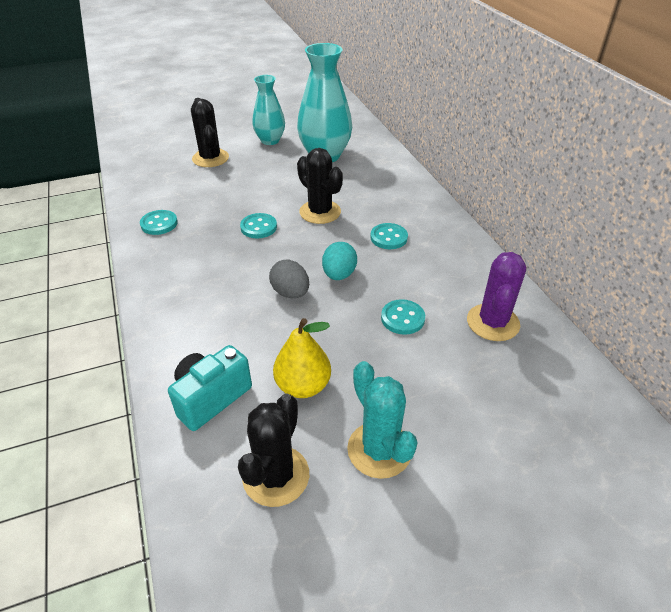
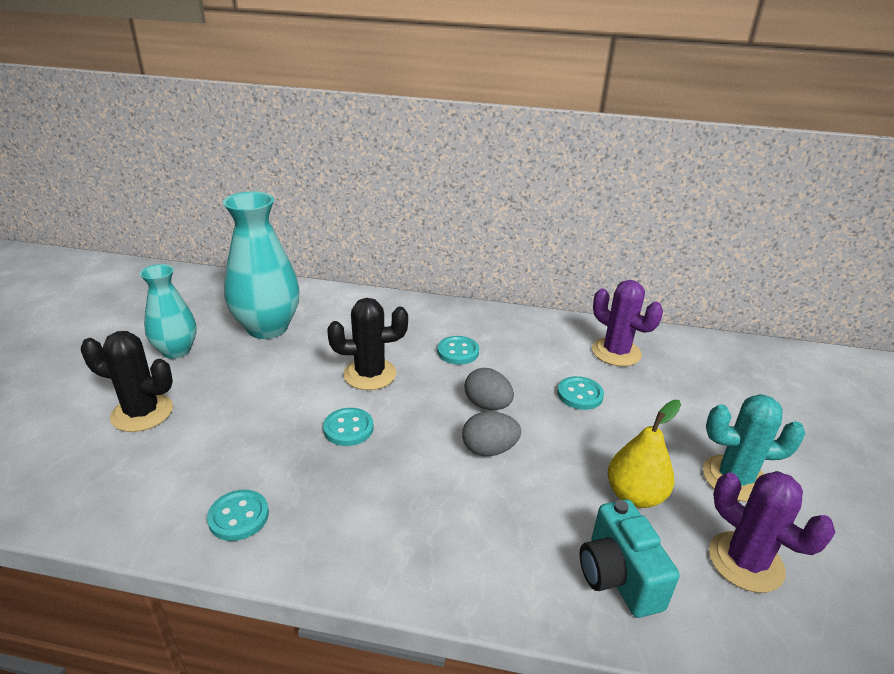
camera: 60 degrees left, 10 degrees down
(276, 476) = (745, 562): black cactus -> purple cactus
(339, 274) = (487, 405): turquoise egg -> grey egg

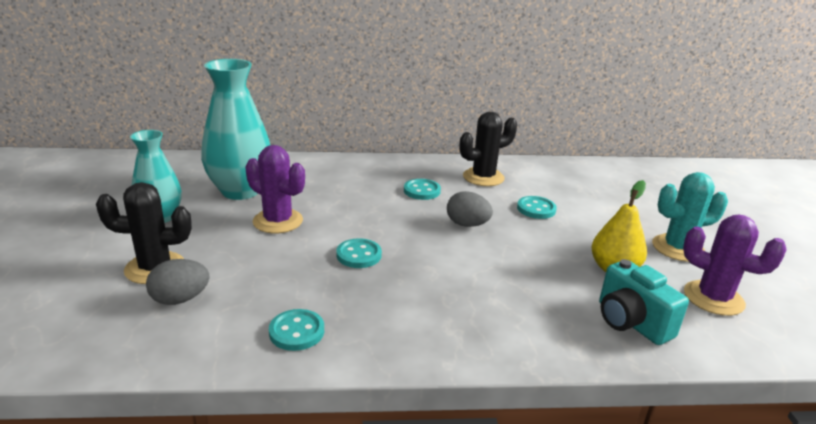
camera: 15 degrees left, 5 degrees down
(370, 374) = (355, 214): black cactus -> black cactus (483, 177)
(489, 449) = (486, 254): grey egg -> grey egg (180, 299)
(616, 352) = (548, 178): purple cactus -> purple cactus (278, 221)

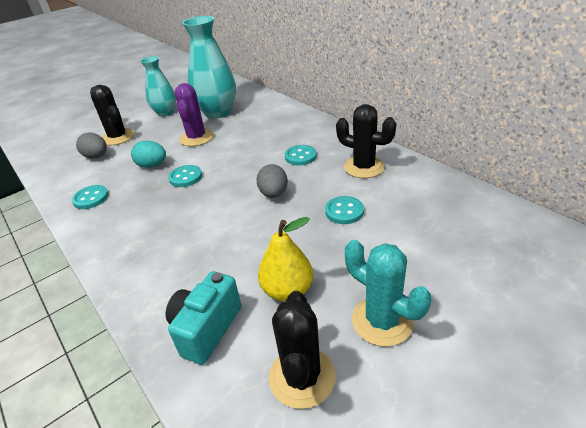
camera: 60 degrees right, 10 degrees up
(291, 266) = (152, 165): none -> turquoise egg
(713, 298) = (302, 377): purple cactus -> black cactus

